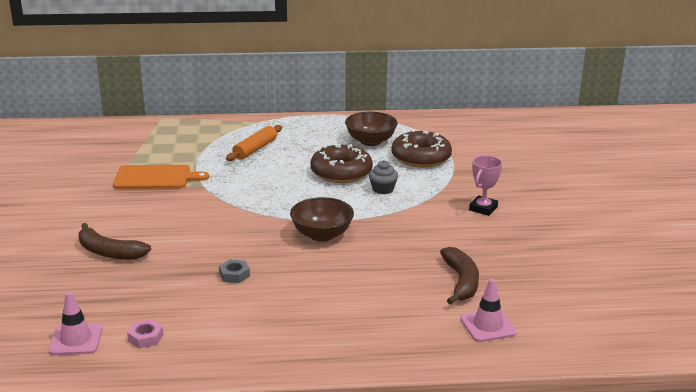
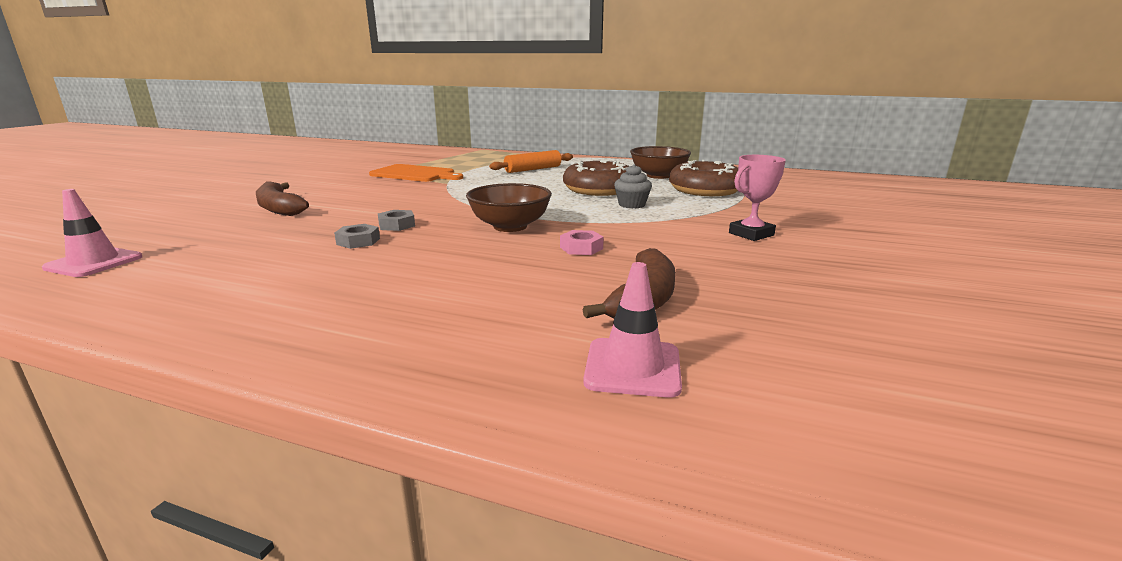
camera: 25 degrees right, 5 degrees down
(145, 337) = (157, 275): pink nut -> pink nut (581, 248)
(237, 251) = (397, 225): none -> grey nut

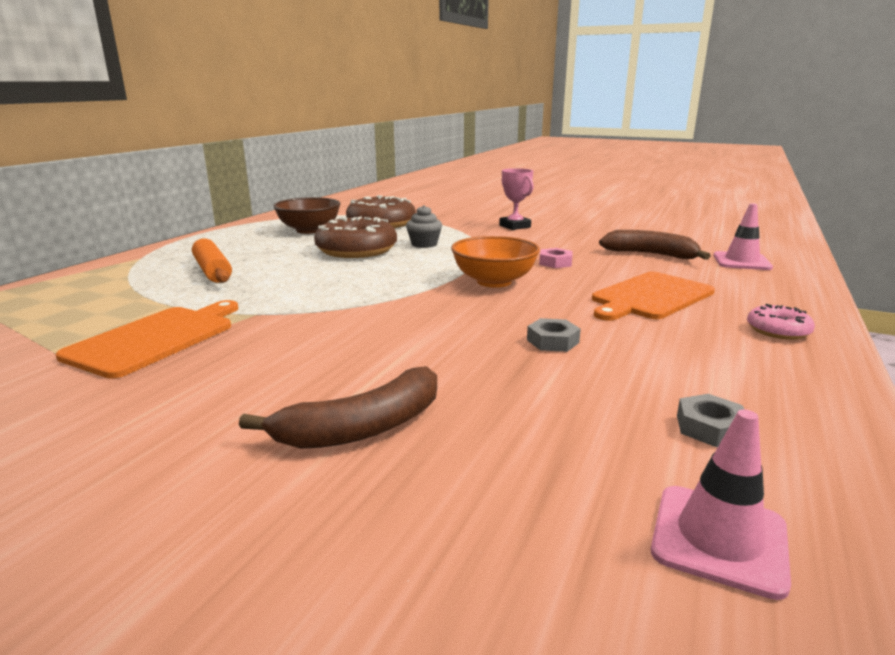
camera: 85 degrees left, 0 degrees up
(318, 332) = (778, 330): none -> pink donut
(397, 225) = (485, 328): grey nut -> grey nut (710, 428)
(454, 281) = (650, 297): none -> orange cutting board
(510, 227) = (494, 281): brown bowl -> orange bowl

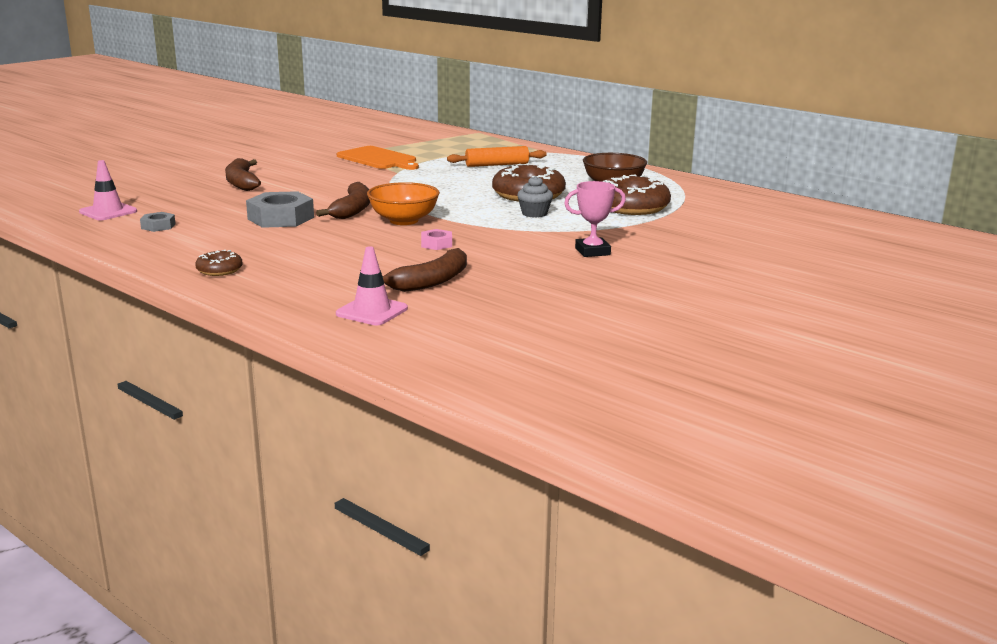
camera: 105 degrees right, 0 degrees up
(474, 309) = (352, 210): none -> brown banana
(552, 341) = (281, 218): grey nut -> grey nut, size x1.98
(650, 297) = (321, 254): orange cutting board -> none
(778, 330) = (219, 270): pink donut -> brown donut

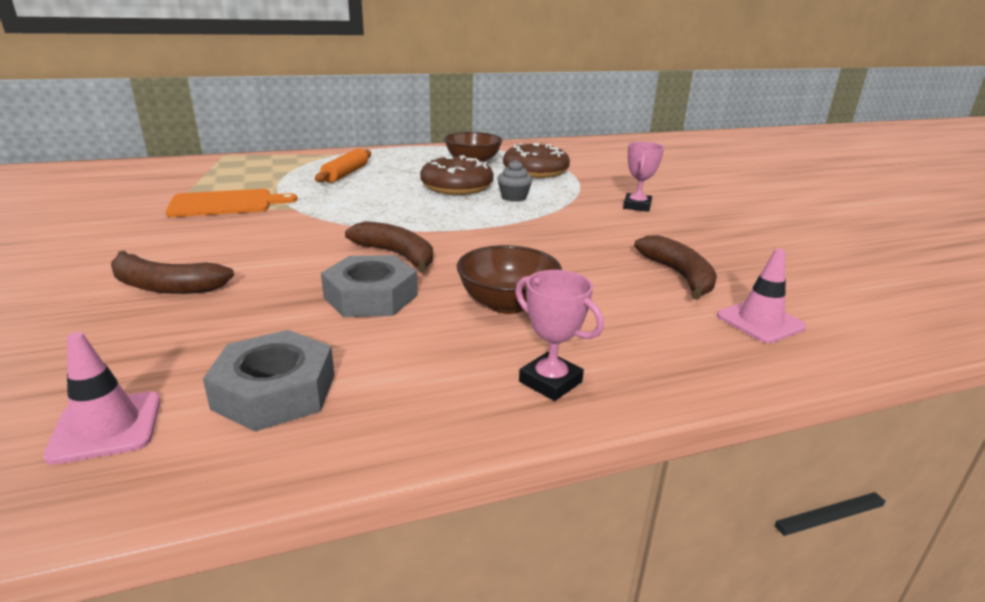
camera: 60 degrees left, 5 degrees up
(158, 226) = (275, 391): grey nut -> grey nut, size x1.98
(219, 270) = (550, 382): brown donut -> pink trophy
(311, 246) = (507, 304): none -> brown bowl
(404, 220) = (469, 243): orange bowl -> none
(436, 244) = (563, 248): pink nut -> none

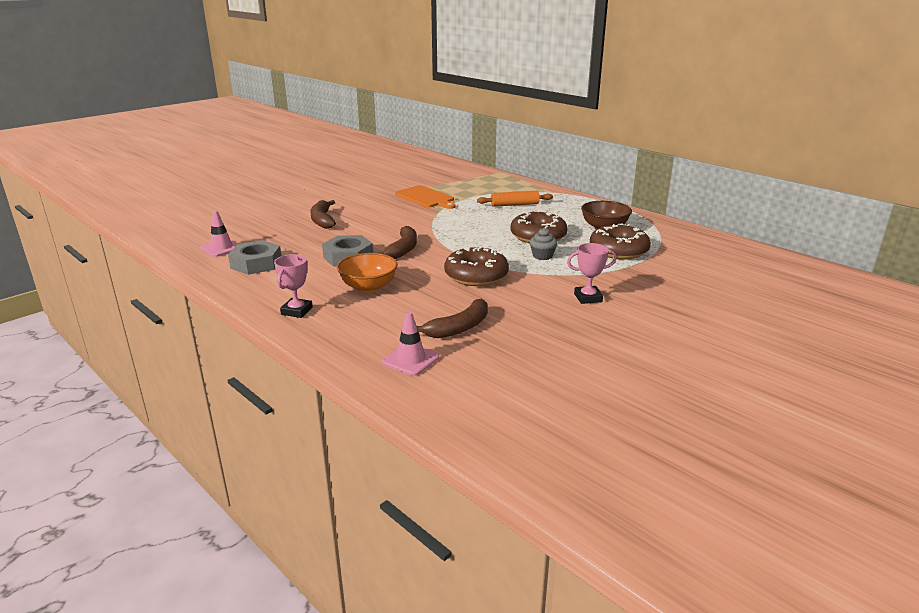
camera: 65 degrees right, 0 degrees up
(507, 304) = (368, 287): brown bowl -> orange bowl
(535, 235) = (476, 275): none -> brown donut

